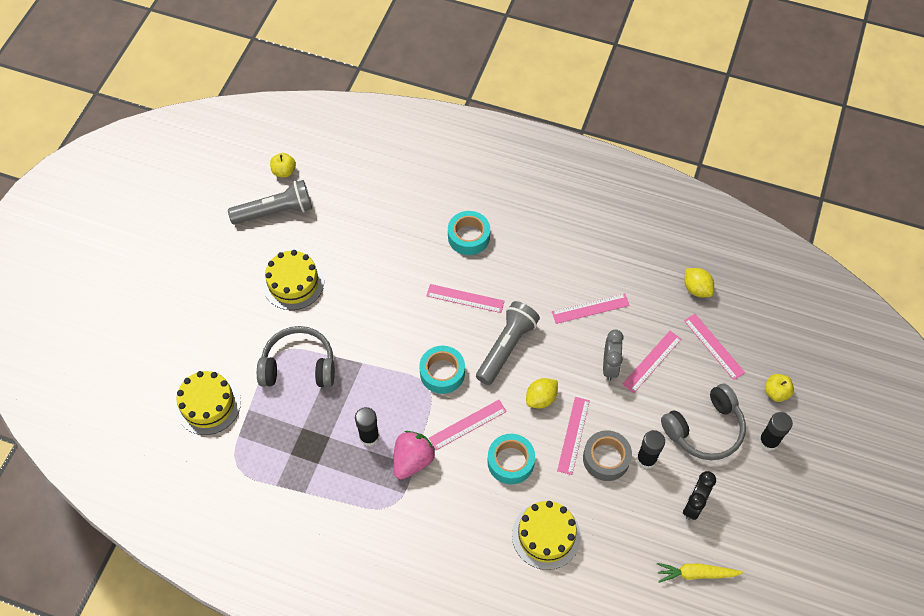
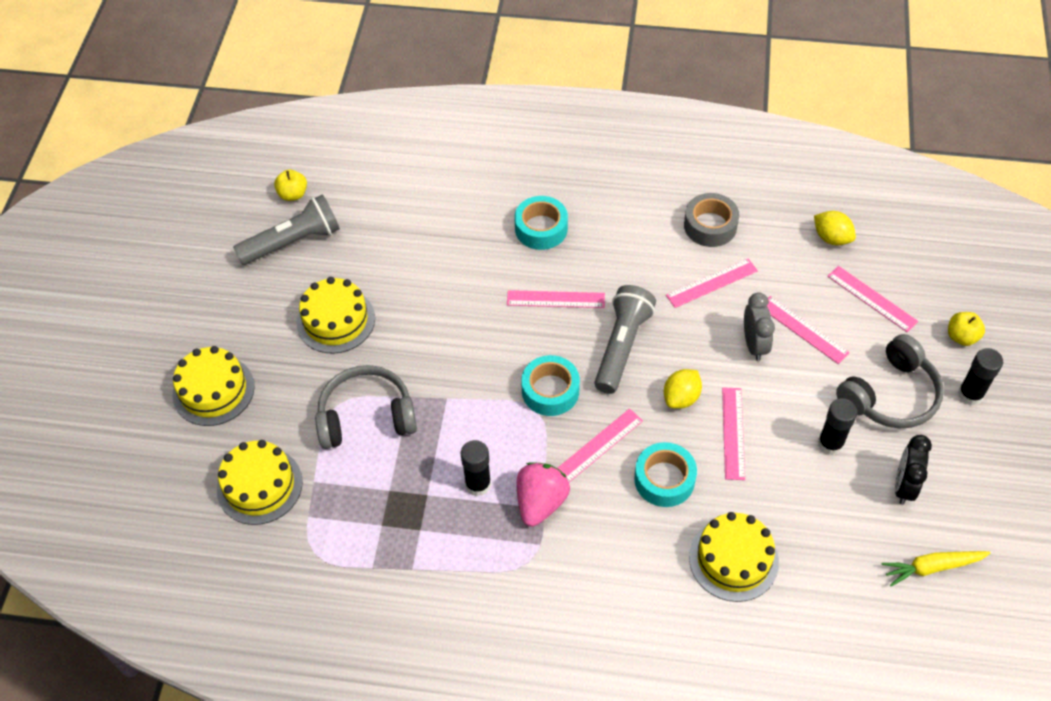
camera: 10 degrees left, 5 degrees down
(190, 322) = (213, 390): none -> yellow cake
(606, 458) = (781, 452): grey tape -> grey tape (710, 226)
(652, 361) = (803, 329): pink ruler -> pink ruler turned 75 degrees counterclockwise

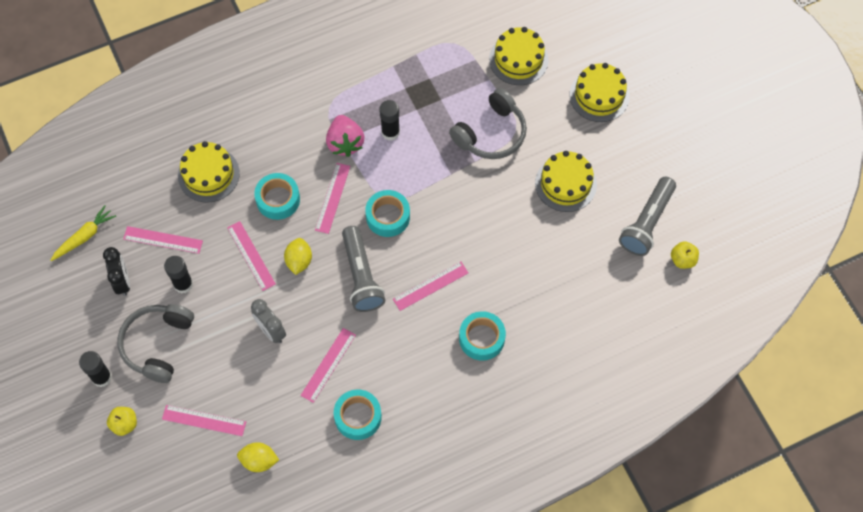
camera: 145 degrees right, 10 degrees up
(710, 226) = (358, 417): grey tape -> turquoise tape
(803, 329) = (242, 363): pink ruler -> pink ruler (163, 240)

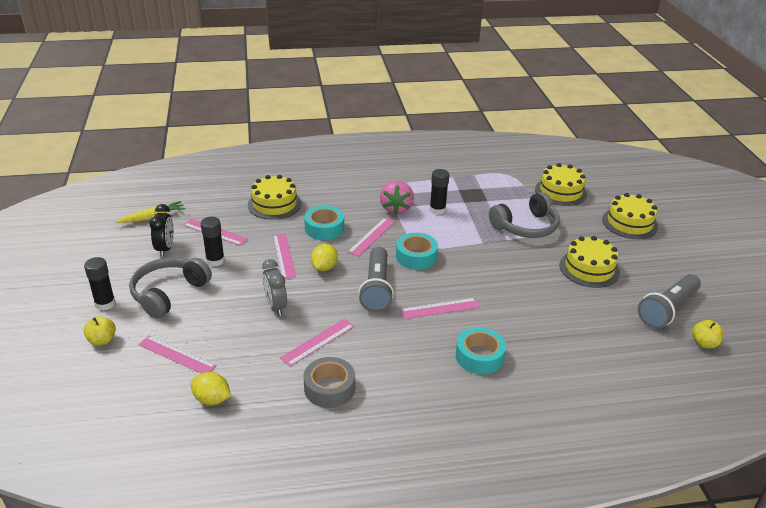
camera: 15 degrees right, 30 degrees down
(358, 417) = (329, 388): turquoise tape -> grey tape

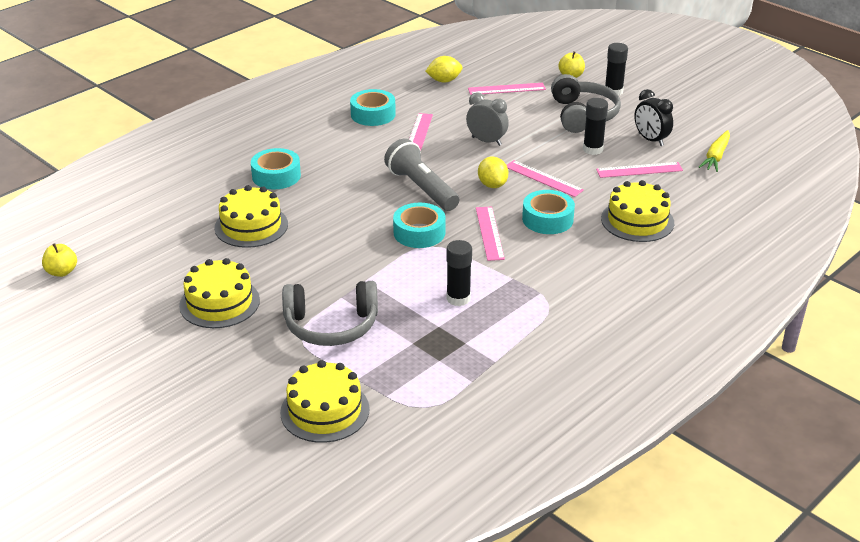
camera: 145 degrees right, 0 degrees up
(329, 388) = (373, 114): grey tape -> turquoise tape
(396, 208) = (506, 277): pink strawberry -> none
(440, 308) = (345, 197): pink ruler -> none
(526, 227) = (331, 326): grey headphones -> grey headphones turned 120 degrees counterclockwise
(629, 223) = (195, 398): yellow cake -> yellow cake (251, 226)
(667, 309) = (109, 292): grey flashlight -> none

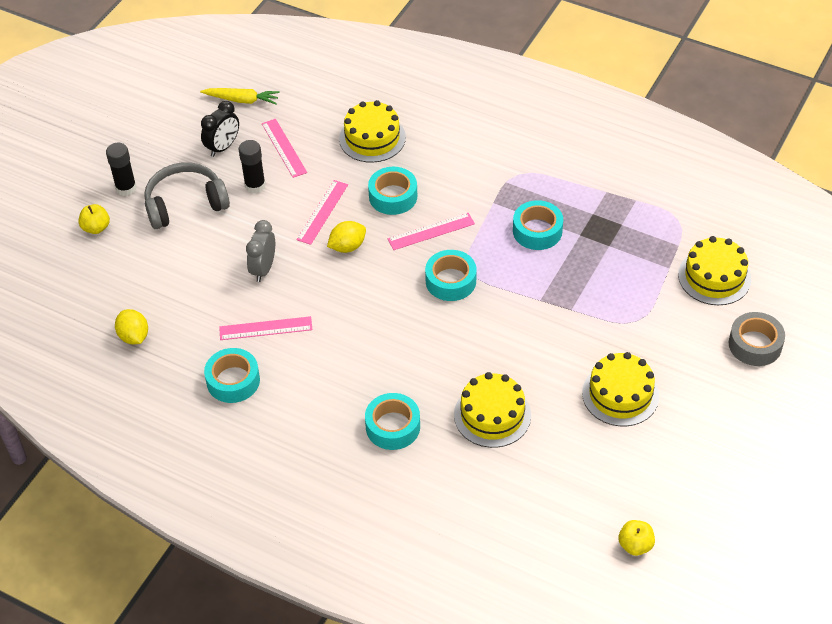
camera: 105 degrees left, 15 degrees up
(214, 413) = (755, 344): none -> grey tape
(331, 326) = (613, 304): grey headphones -> none
(421, 188) = (373, 298): grey flashlight -> none
(458, 298) = (537, 231): black glue stick -> turquoise tape
(506, 89) = (141, 276): pink ruler -> none

